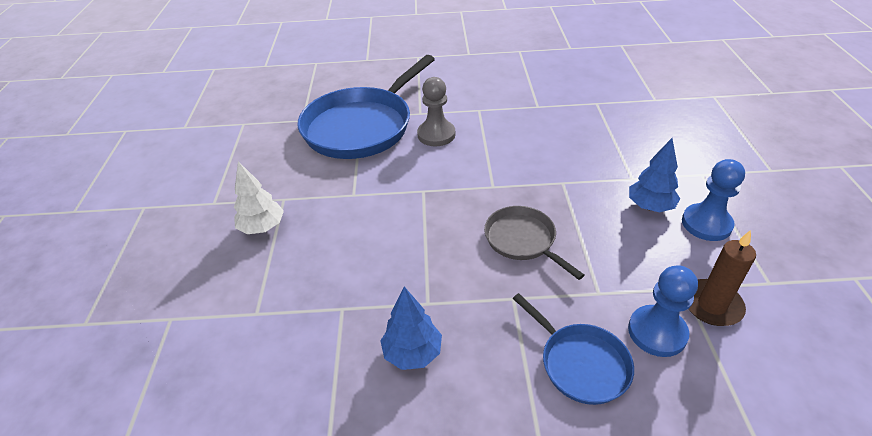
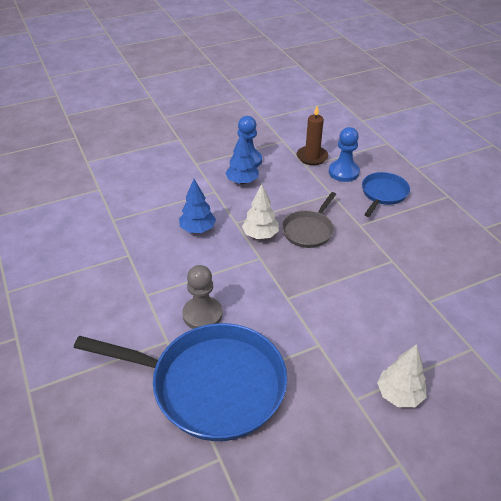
camera: 115 degrees left, 0 degrees up
(412, 353) = (430, 256): blue tree -> blue tree (198, 229)
(531, 196) = (260, 235): none -> white tree

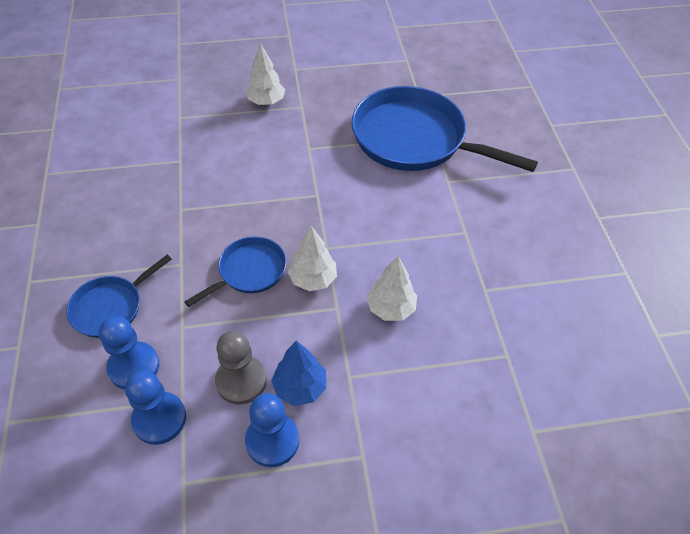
camera: 165 degrees left, 10 degrees up
(198, 229) = (390, 308): blue tree -> white tree
(202, 314) = (409, 198): grey pawn -> grey pawn (241, 381)
(309, 230) = (249, 271): grey pan -> blue pan
(312, 157) = (159, 419): brown candle -> blue pawn

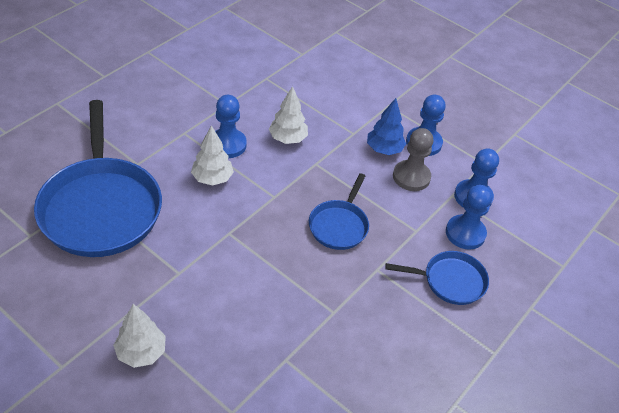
camera: 135 degrees left, 5 degrees down
(249, 271) = (339, 225): blue pan -> blue pan turned 75 degrees counterclockwise
(313, 279) = (308, 188): white tree -> white tree (212, 178)
(422, 254) = (227, 144): none -> blue pawn

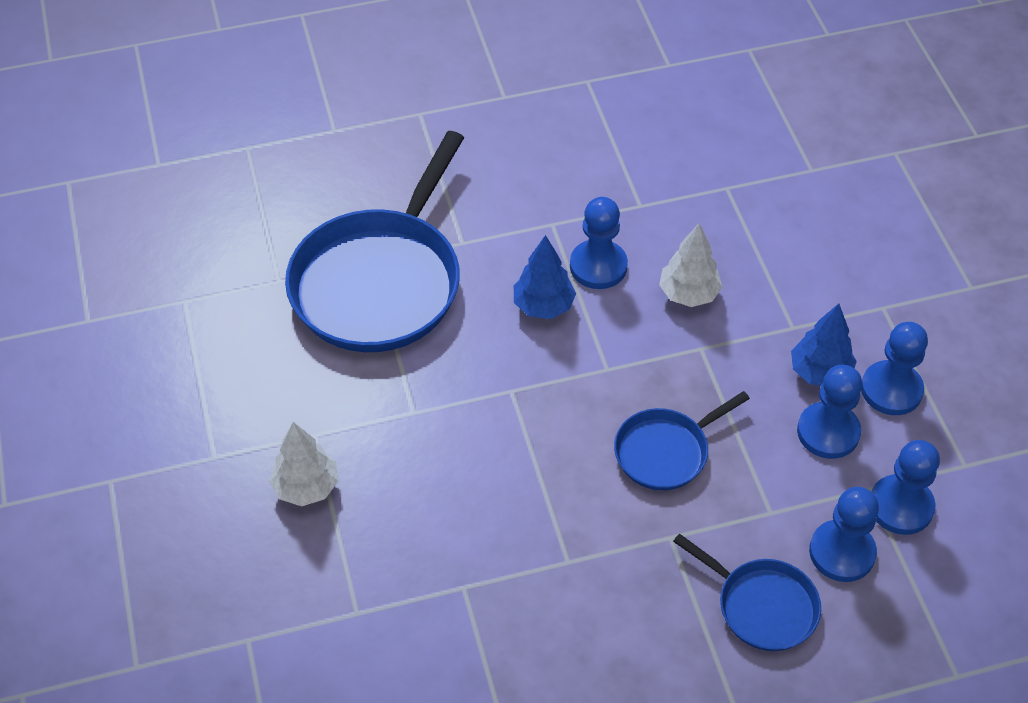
camera: 40 degrees right, 5 degrees up
(212, 178) = (543, 306): white tree -> blue tree
(411, 177) = (828, 432): grey pawn -> blue pawn

